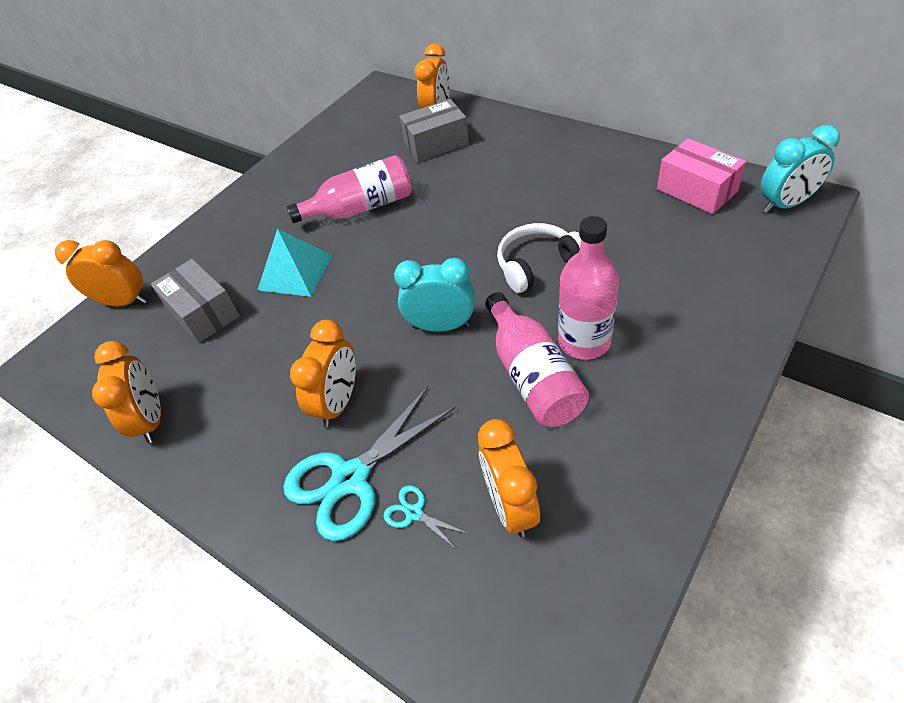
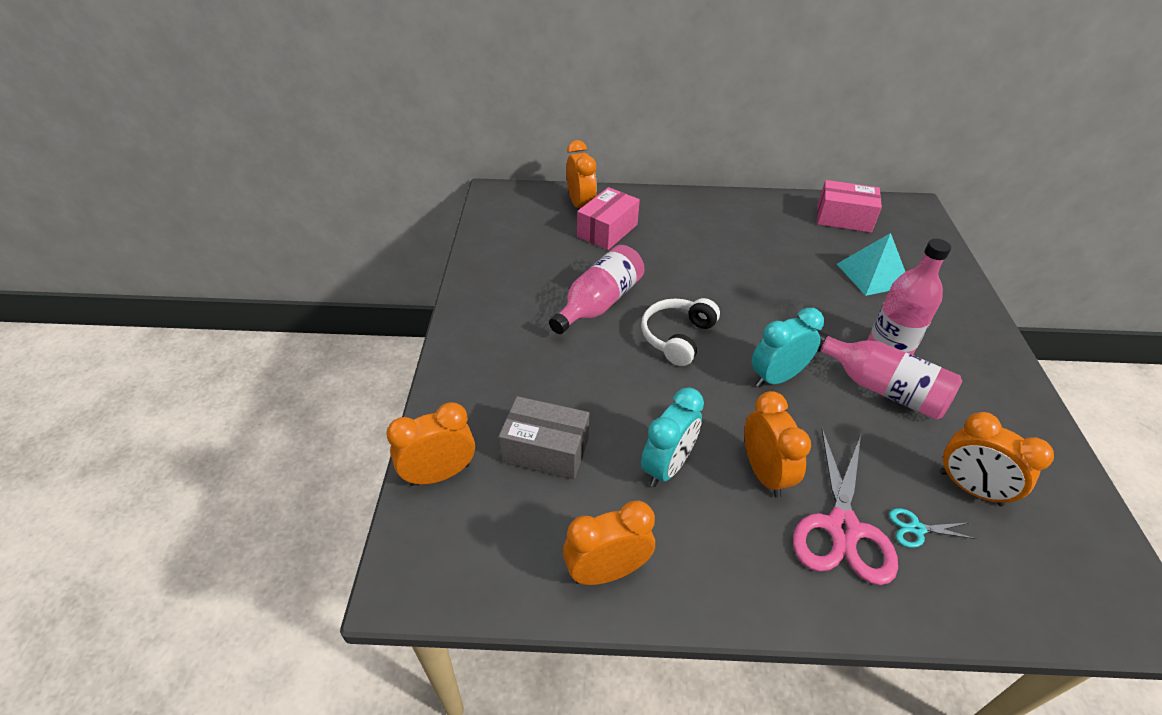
camera: 40 degrees left, 5 degrees down
(151, 419) = (607, 571): orange clock -> orange clock turned 60 degrees counterclockwise
(295, 272) = (599, 379): turquoise pyramid -> turquoise pyramid (873, 275)
(351, 478) = (842, 528): turquoise scissors -> pink scissors
(436, 144) = (607, 230): grey box -> pink box
(537, 265) = (796, 305): white headphones -> white headphones (677, 337)
(785, 204) = (906, 214): turquoise clock -> turquoise clock (667, 466)

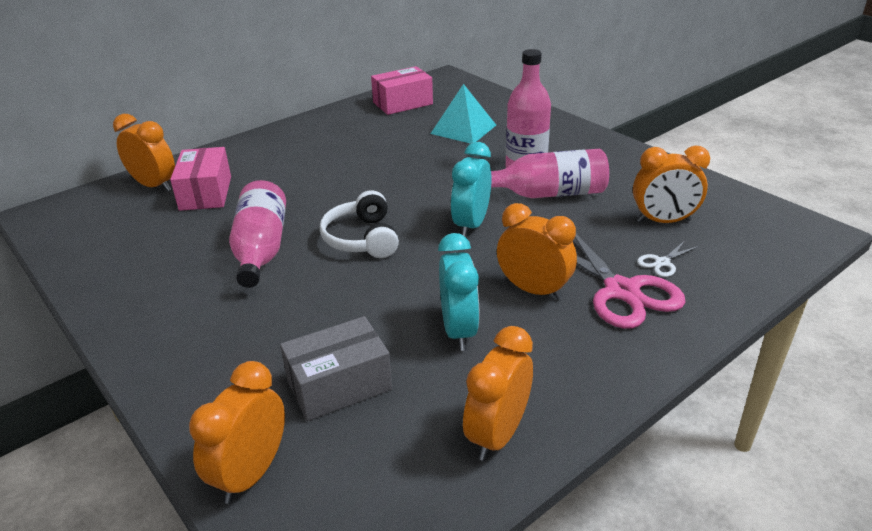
camera: 40 degrees left, 10 degrees down
(916, 529) = (662, 263): turquoise scissors -> white scissors

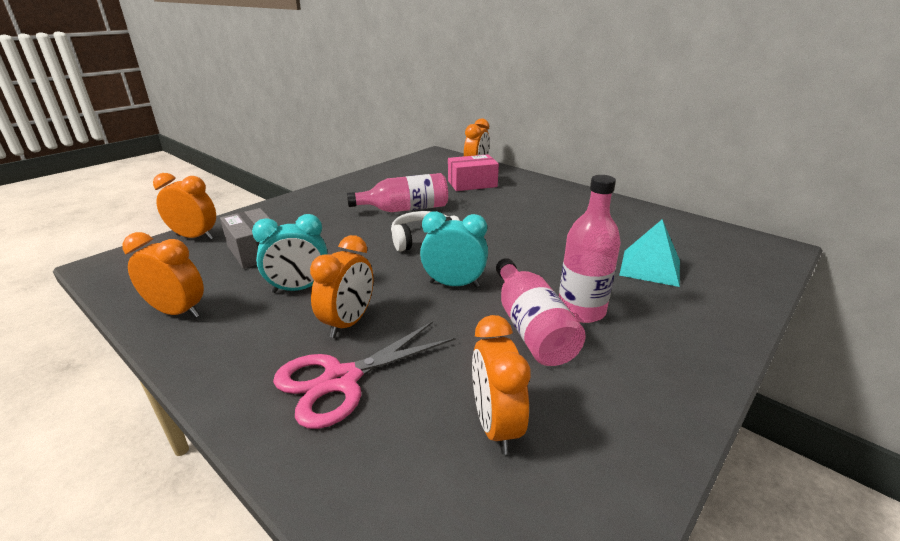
camera: 80 degrees right, 5 degrees down
(402, 103) = (681, 231): pink box -> none
(662, 263) = (396, 417): white scissors -> none

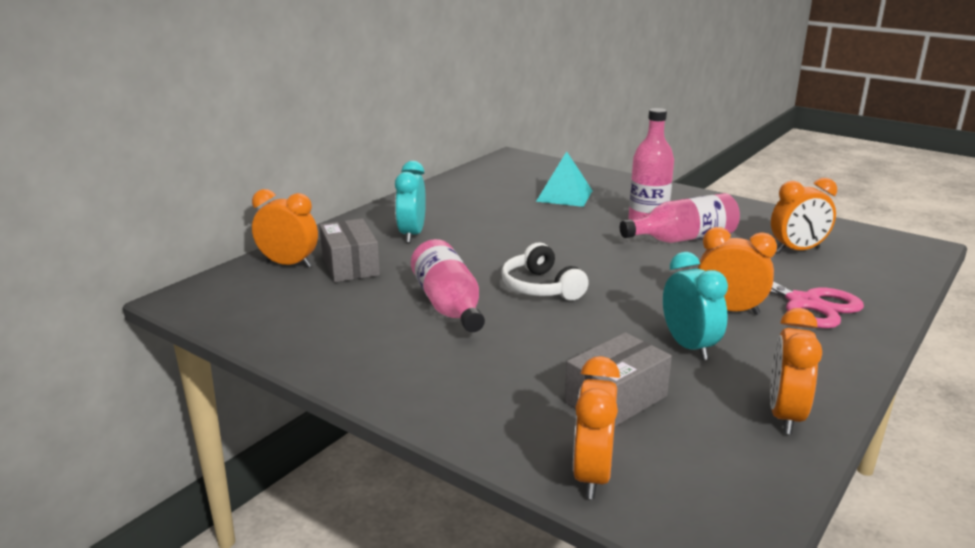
camera: 95 degrees left, 5 degrees down
(454, 284) = (634, 268): turquoise clock -> turquoise clock (412, 234)
(472, 184) = (350, 266): pink box -> grey box

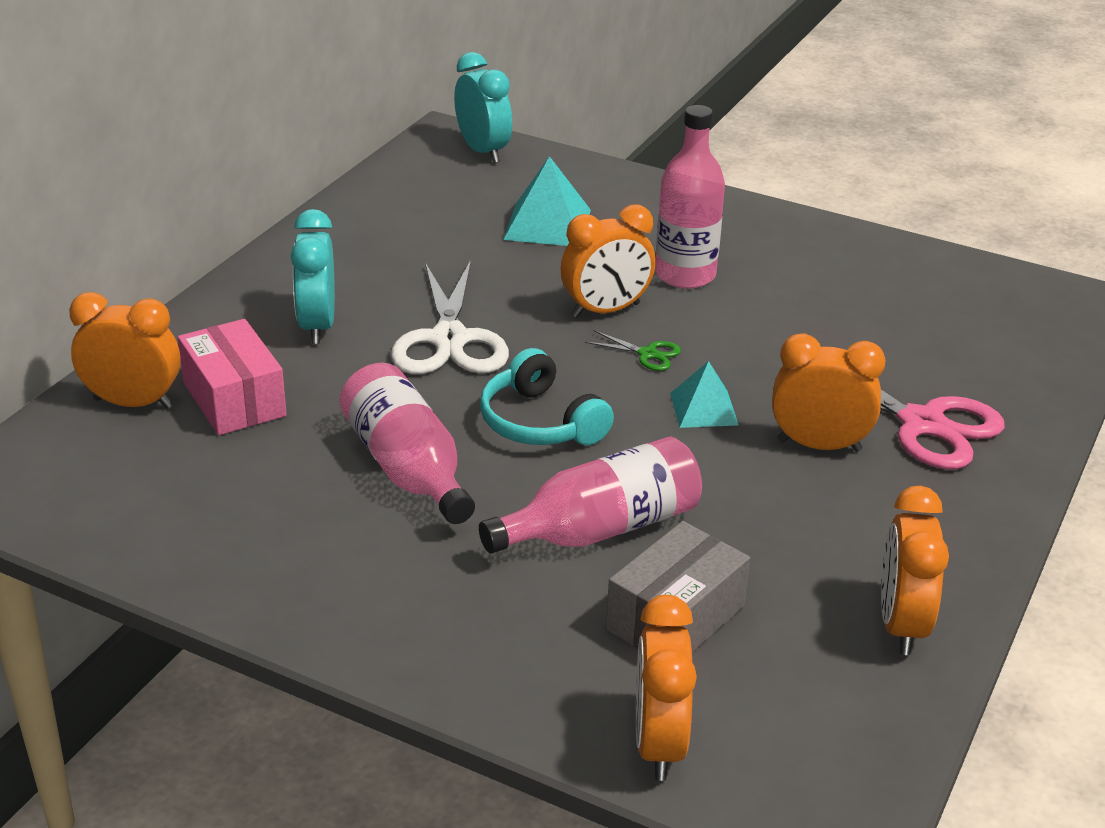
camera: 10 degrees left, 10 degrees up
(350, 266) = (234, 399): grey box -> pink box
(492, 245) = (450, 339): none -> white scissors
(540, 287) = (540, 422): white headphones -> turquoise headphones
(617, 258) = (647, 354): none -> green scissors
(651, 287) = (704, 409): none -> turquoise pyramid
(683, 238) = (742, 307): pink bottle -> pink bottle (601, 528)
(689, 346) = (767, 517): turquoise clock -> turquoise clock (483, 151)
(797, 250) = (911, 320): orange clock -> orange clock (606, 310)

